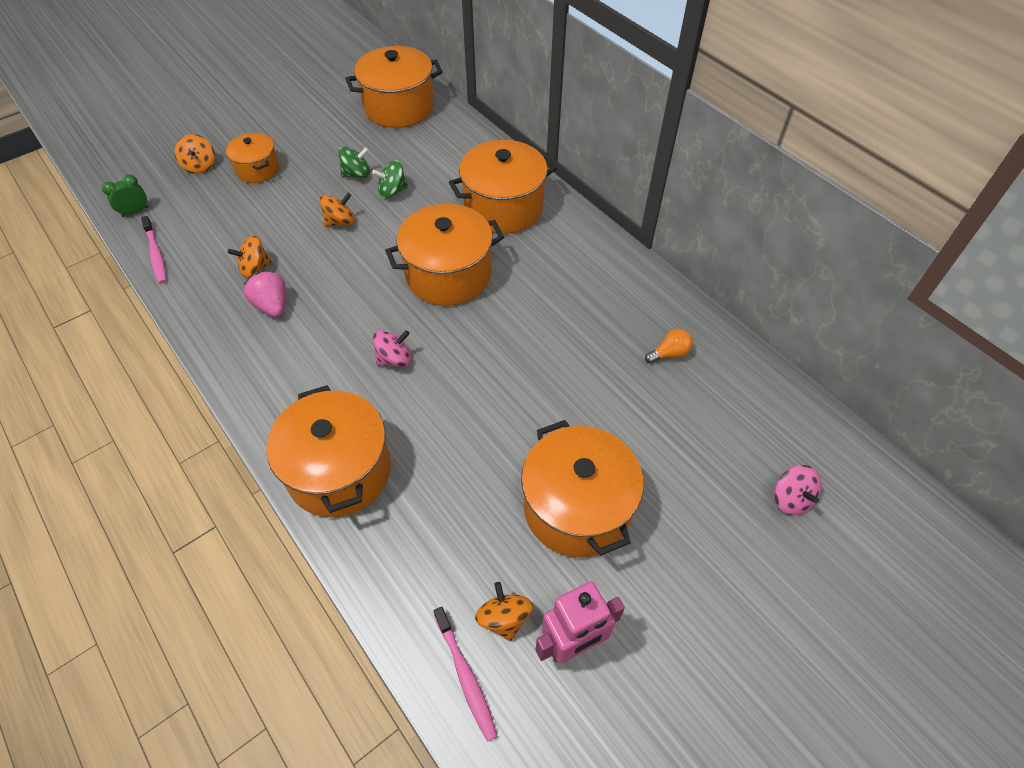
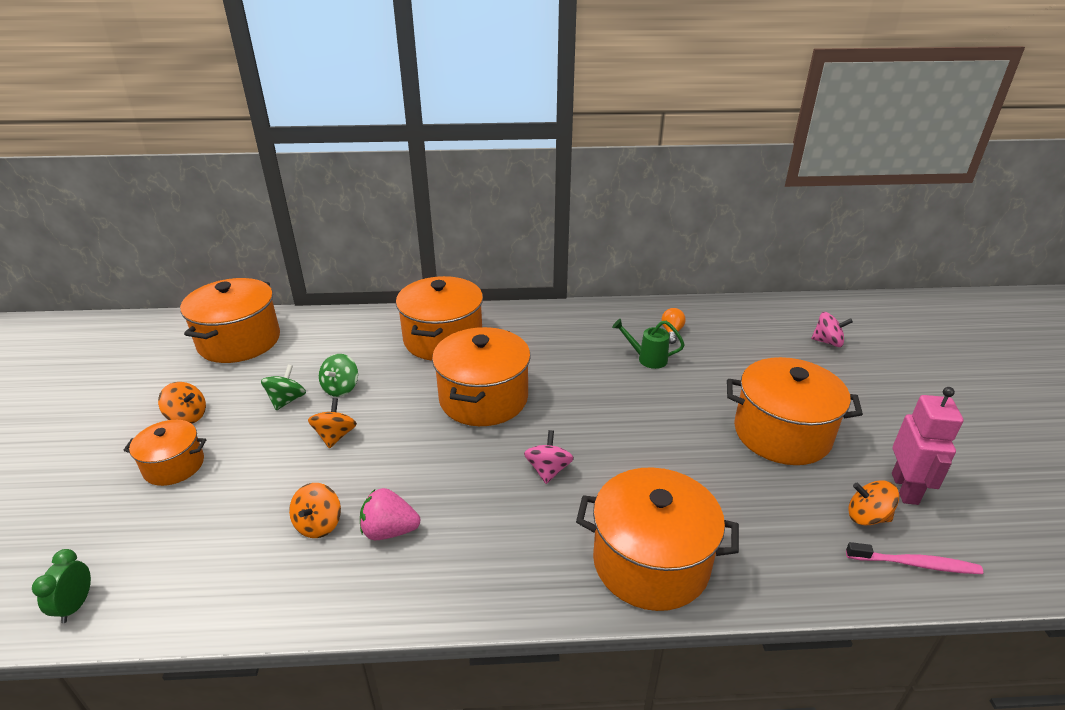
camera: 55 degrees left, 20 degrees down
(156, 254) = (182, 610): pink toothbrush -> none
(200, 166) = (92, 511): orange spinning top -> orange spinning top (187, 416)
(604, 354) = (647, 359): none -> green watering can

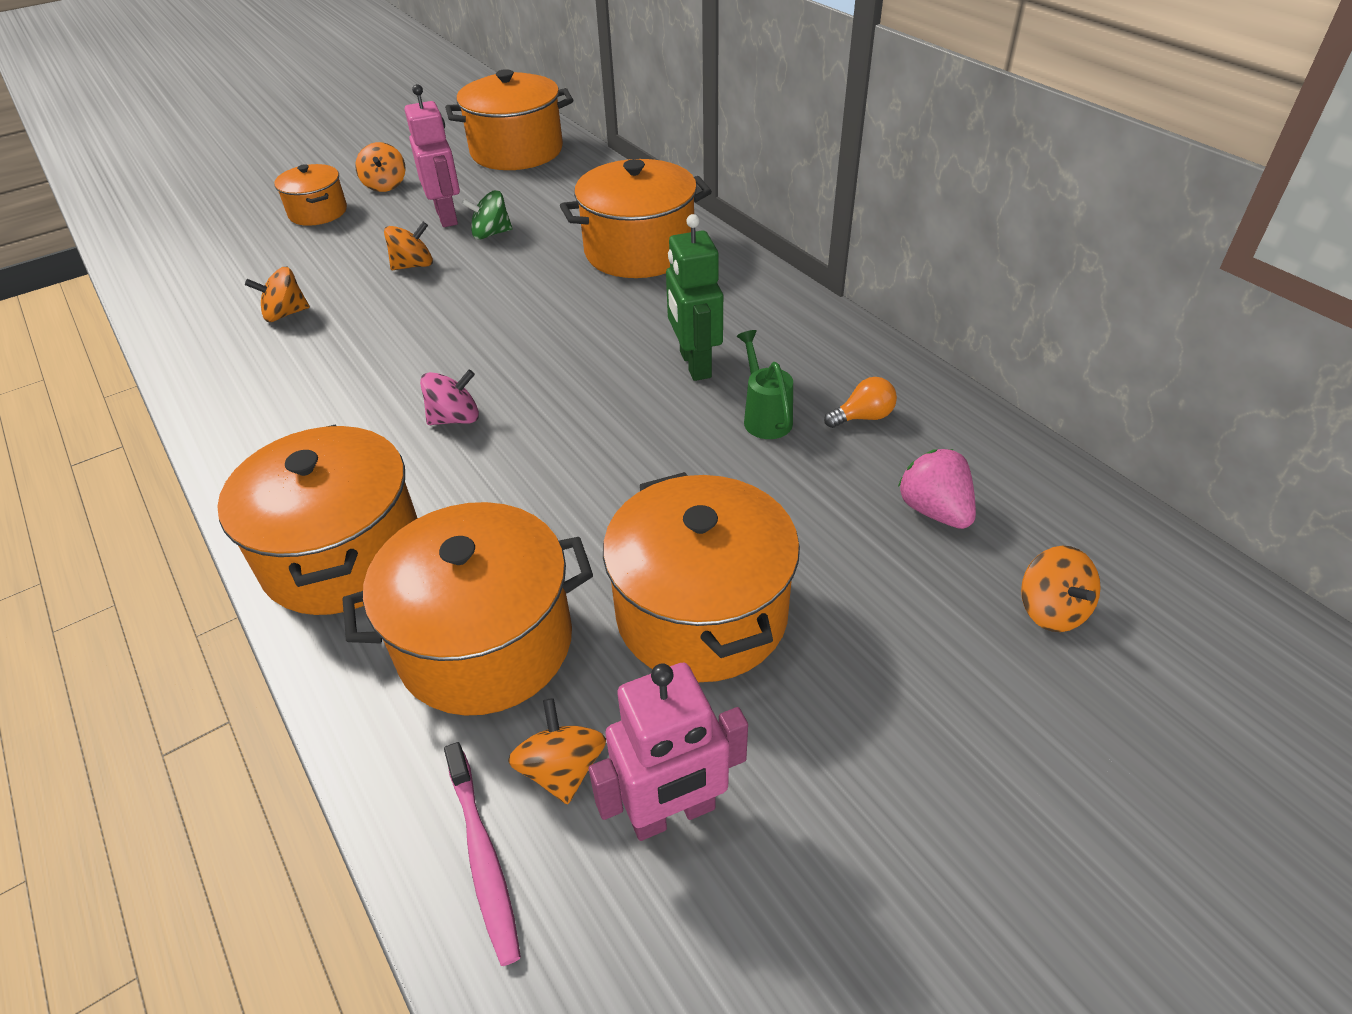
camera: 60 degrees right, 10 degrees up
(76, 605) = (145, 255): green clock -> none
(287, 400) = (447, 217): green spinning top -> pink robot
(389, 531) = (297, 355): pink strawberry -> pink strawberry (934, 510)
(483, 398) = (550, 323): orange pot -> orange pot (485, 643)
(581, 363) = (694, 364): none -> green robot
(827, 342) = (1051, 610): pink spinning top -> orange spinning top

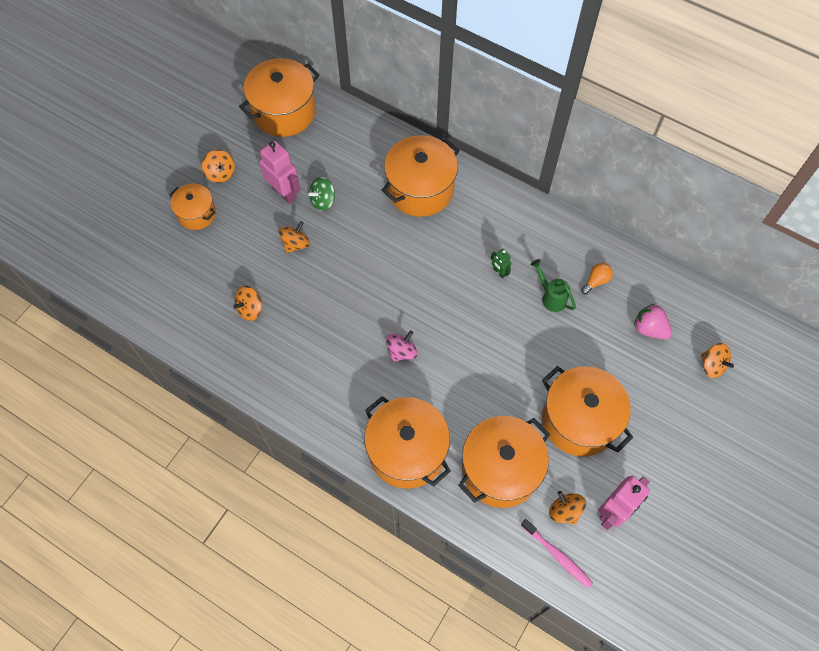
camera: 25 degrees left, 20 degrees up
(694, 364) = (499, 272): green robot -> green robot, size x0.50

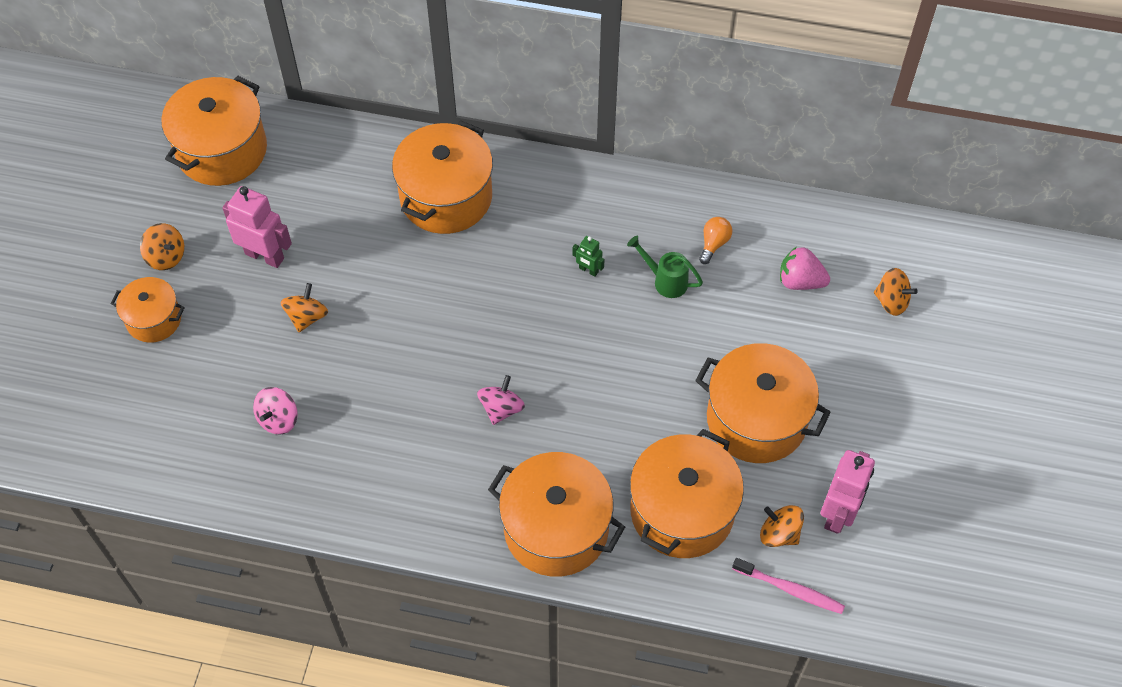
camera: 20 degrees left, 5 degrees down
(250, 309) = (278, 419): orange spinning top -> pink spinning top
(323, 201) = (321, 250): green spinning top -> none

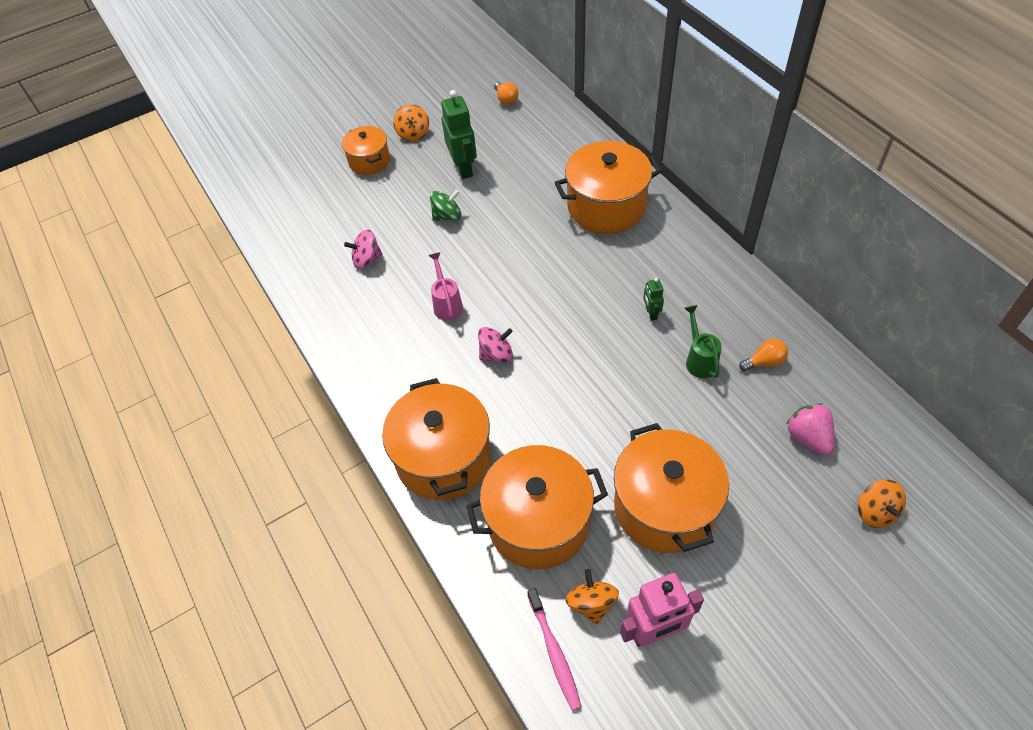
camera: 50 degrees right, 5 degrees down
(222, 150) = (506, 99): orange pot -> orange light bulb
(265, 256) = (464, 168): pink robot -> green robot
(307, 317) = (447, 216): orange spinning top -> green spinning top
(406, 400) = (447, 304): none -> pink watering can

